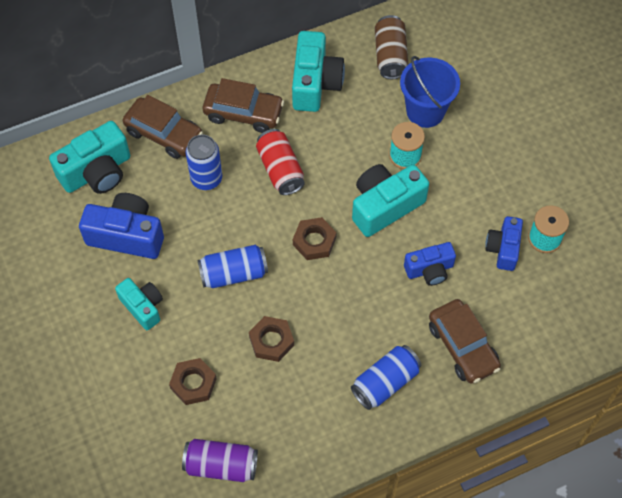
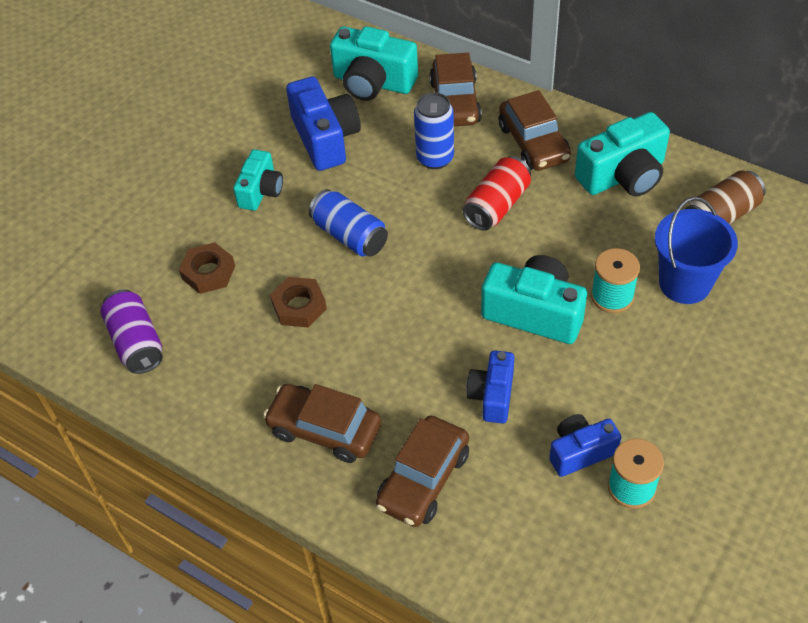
camera: 60 degrees right, 10 degrees down
(314, 241) = (440, 277): brown nut -> none
(385, 382) = (324, 430): blue can -> brown car
(429, 270) = (492, 395): blue camera -> blue camera turned 60 degrees clockwise

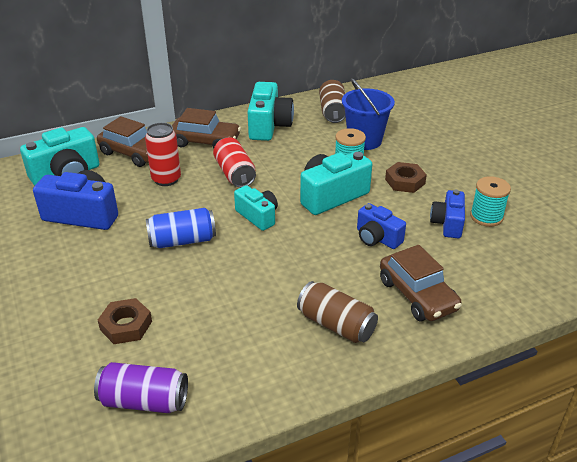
camera: 60 degrees left, 15 degrees down
(261, 191) = (86, 265): turquoise camera -> turquoise camera (258, 216)
(299, 306) = (215, 291): brown nut -> brown nut (405, 181)
(324, 430) = (336, 324): brown car -> brown can
(435, 158) = (166, 179): blue can -> red can

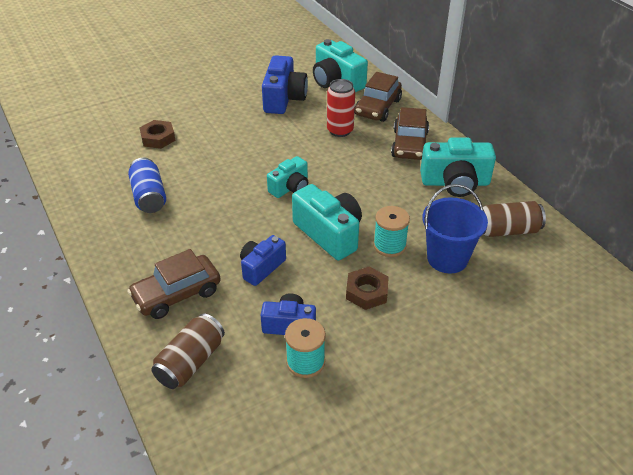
camera: 85 degrees right, 5 degrees up
(144, 401) = (88, 156): purple can -> none
(182, 240) = (253, 150): blue can -> blue can (149, 196)
(234, 174) = (357, 168): red can -> none
(336, 324) = (145, 241): brown can -> brown can (191, 362)

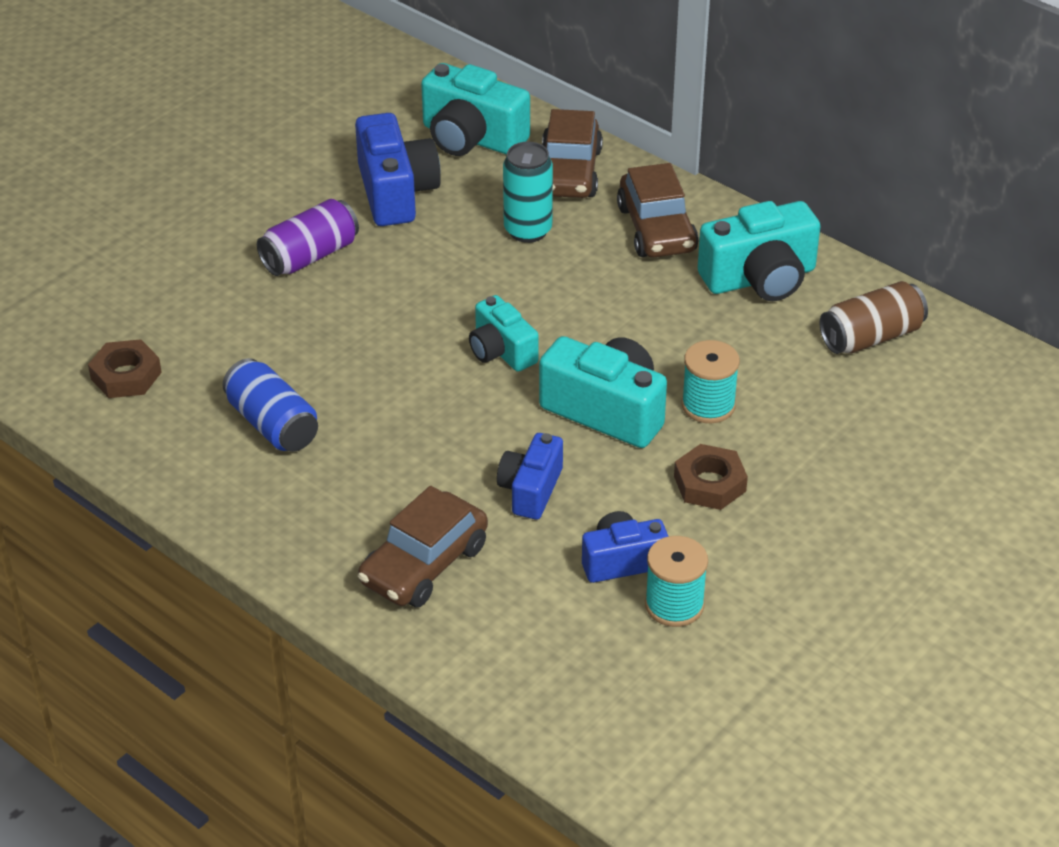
camera: 20 degrees left, 0 degrees up
(158, 138) = (216, 318): brown nut -> brown nut (126, 375)
(191, 362) = (508, 652): brown can -> none
(223, 119) = (310, 256): none -> purple can
(290, 188) = (501, 351): turquoise camera -> turquoise camera turned 120 degrees clockwise
(340, 130) = (528, 230): red can -> turquoise can
(447, 258) = (803, 403): blue bucket -> none

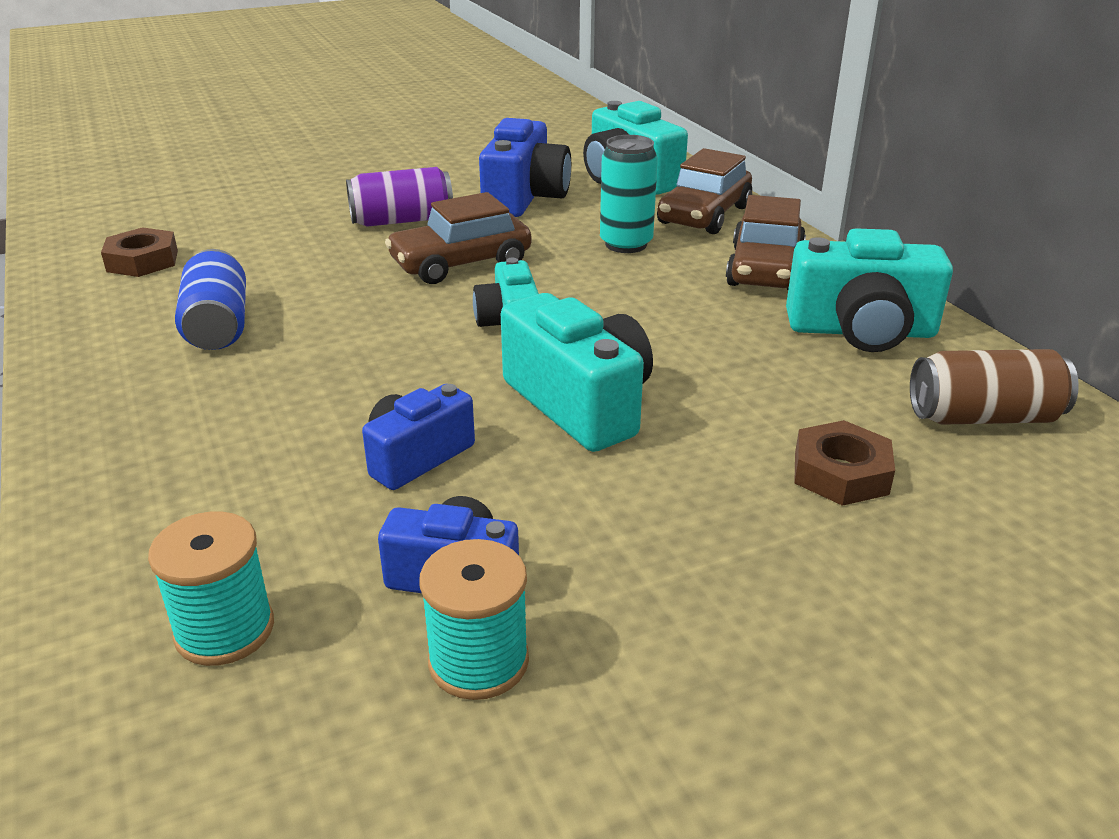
camera: 25 degrees right, 10 degrees down
(424, 564) = (210, 497): brown car -> brown car (461, 263)
(708, 405) = (713, 431): turquoise spool -> turquoise spool (225, 630)
(709, 484) = (652, 517): brown nut -> brown nut (840, 473)

